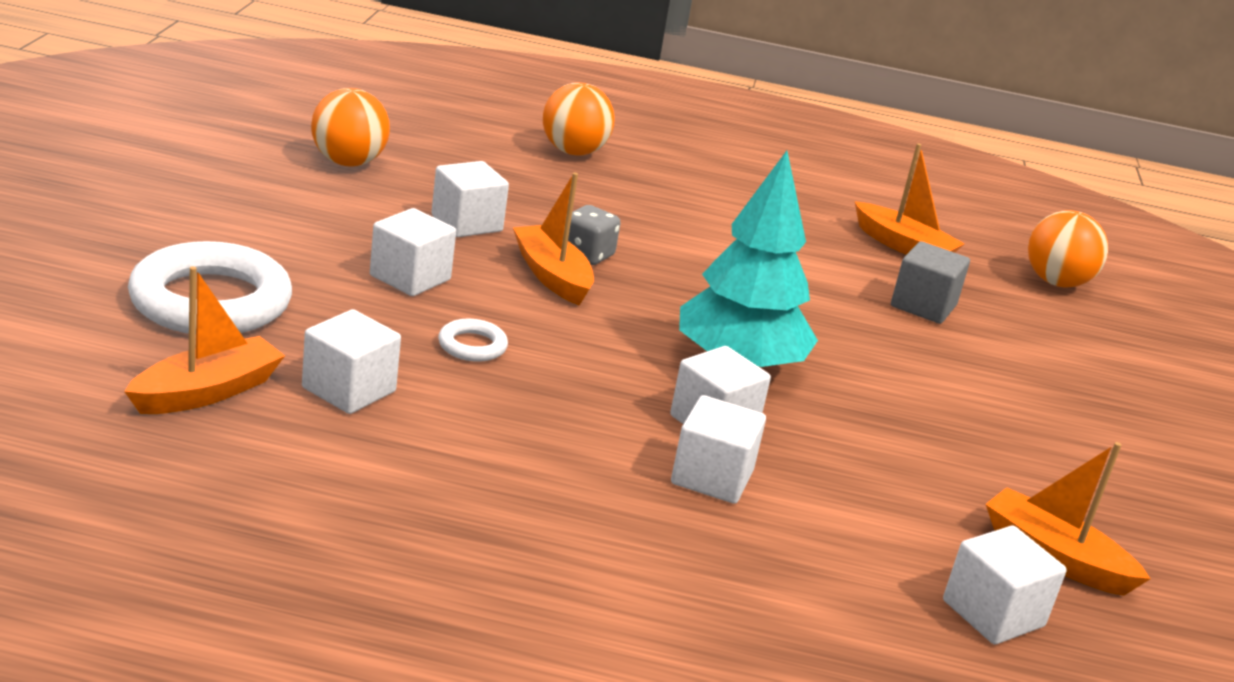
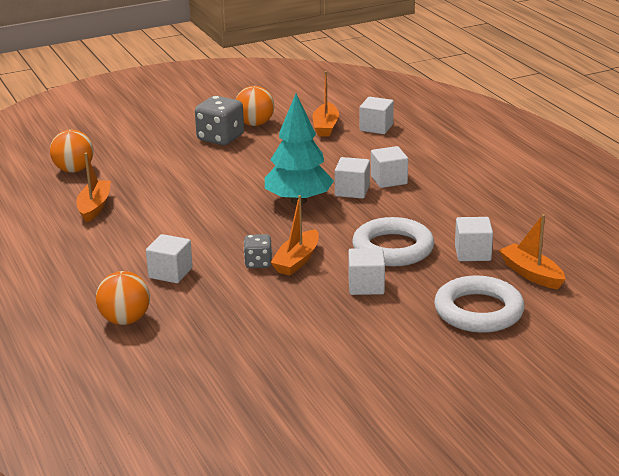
camera: 120 degrees left, 0 degrees up
(207, 392) = (531, 274): orange boat -> orange boat turned 45 degrees clockwise
(348, 163) = (275, 366): orange ball -> orange ball (255, 124)
(466, 223) = (283, 302): white cube -> white cube (170, 273)
(472, 346) = (393, 248): white ring -> white ring, size x2.26
(923, 306) = (161, 186): grey cube -> none
(1089, 430) = (220, 138): none -> grey dice

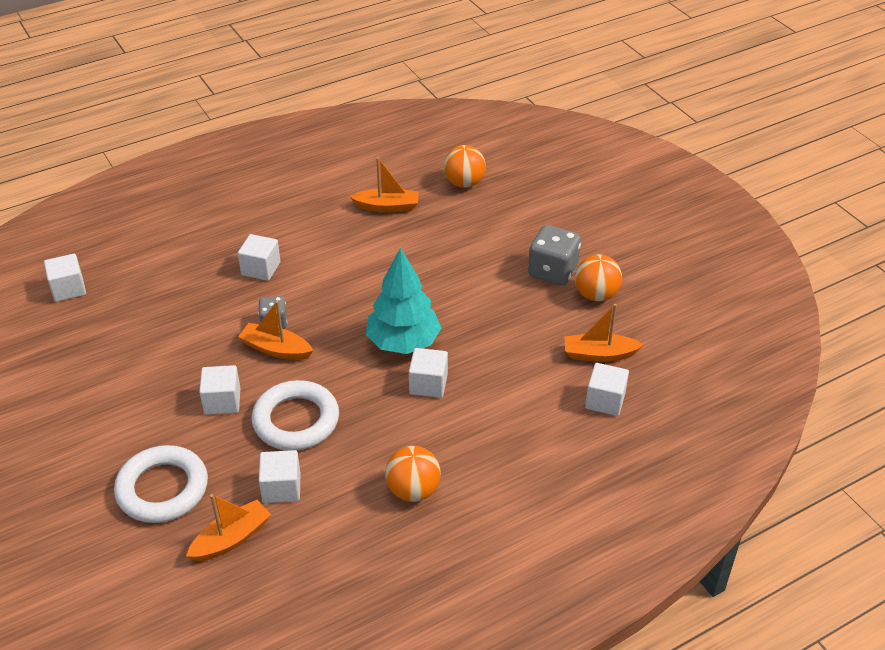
camera: 85 degrees right, 15 degrees up
(125, 320) = (186, 252): orange ball -> orange ball (413, 490)
(389, 180) = (458, 415): white cube -> white cube (68, 289)

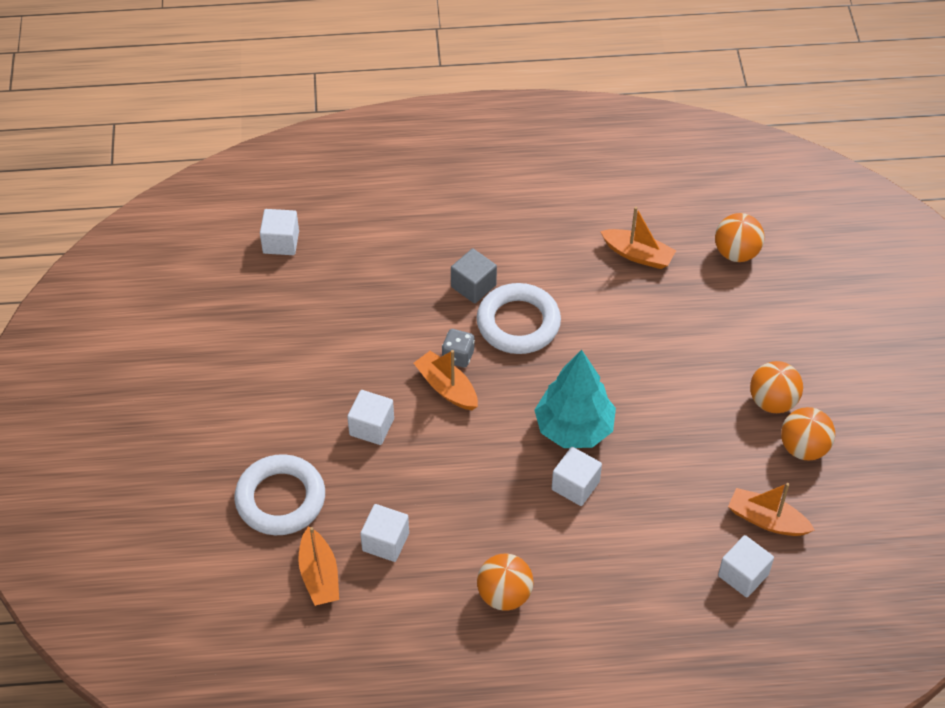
camera: 25 degrees right, 10 degrees up
(231, 539) = (319, 575): orange boat -> orange boat turned 90 degrees clockwise
(261, 268) = (473, 286): white cube -> grey cube
(296, 420) = (430, 475): white ring -> white ring (518, 323)
(552, 271) = (772, 401): grey dice -> orange ball

